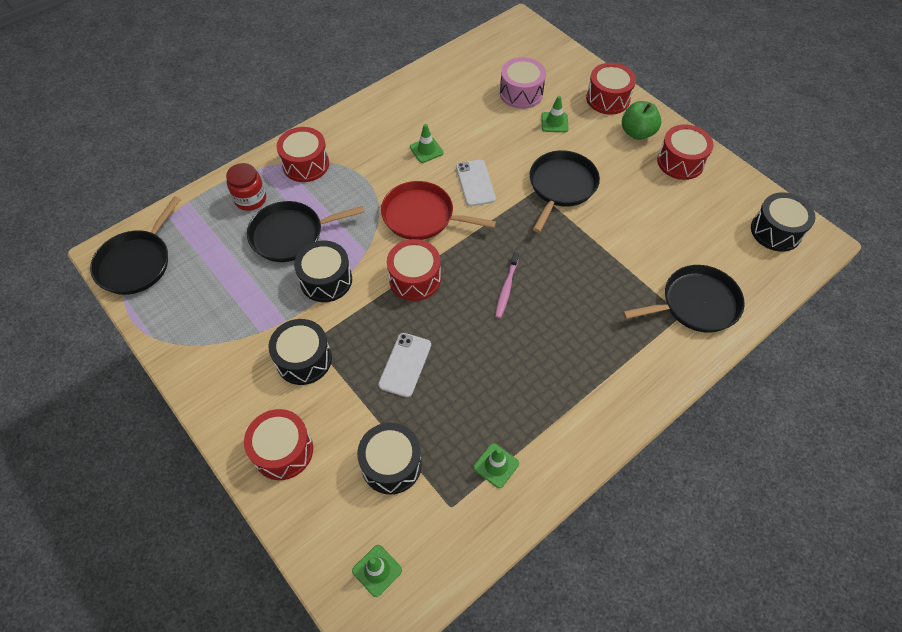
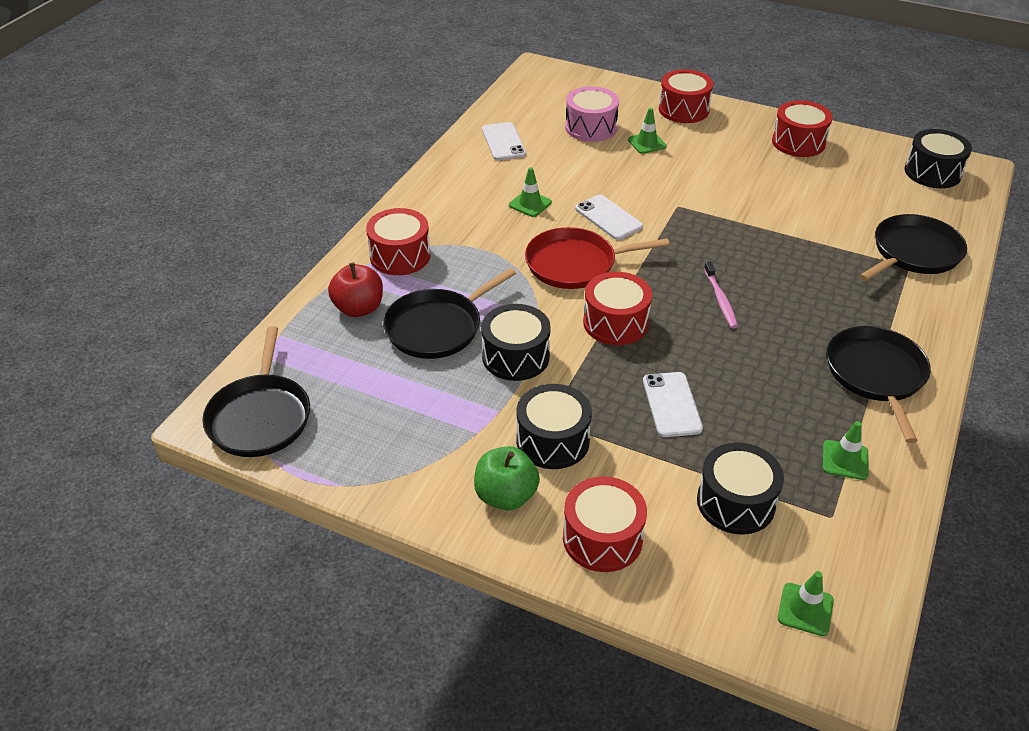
camera: 25 degrees left, 15 degrees down
(250, 199) = (359, 308): red jar -> red apple
(445, 86) = (503, 142): none -> white phone
(561, 186) = (700, 195): black pan -> black pan (876, 375)
(637, 133) = (736, 130): green apple -> green apple (506, 496)

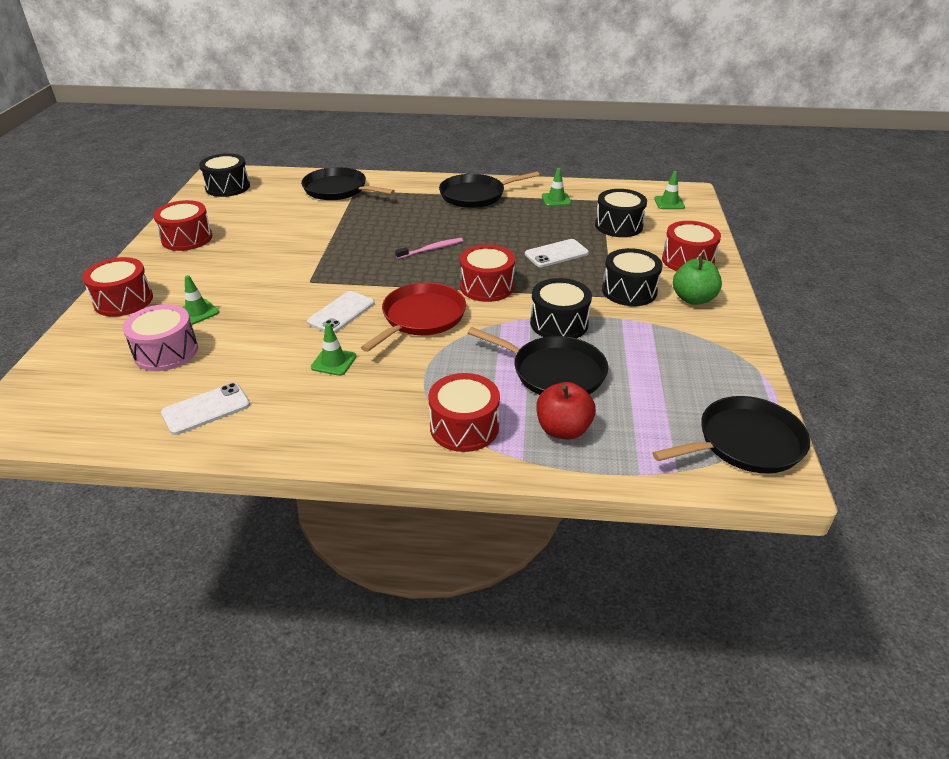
camera: 110 degrees left, 5 degrees down
(575, 264) = (421, 318): red pan -> red pan turned 120 degrees counterclockwise

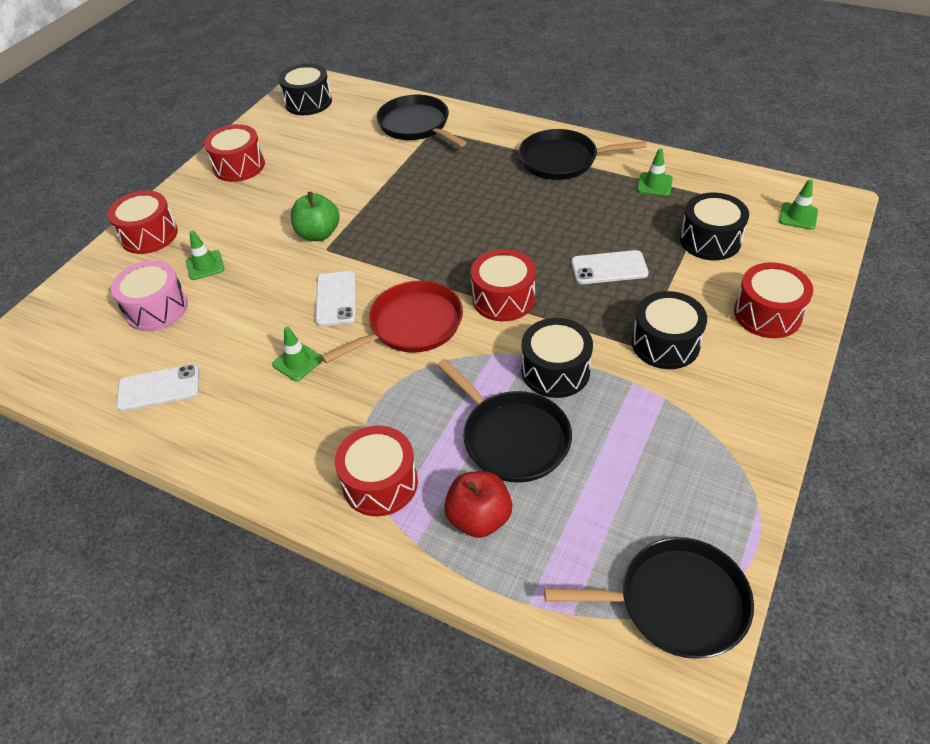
camera: 25 degrees right, 10 degrees up
(341, 313) = (336, 299): white phone -> white phone turned 60 degrees counterclockwise
(431, 249) = (472, 231): pink toothbrush -> none
(693, 299) = (739, 375): green apple -> green apple (318, 234)

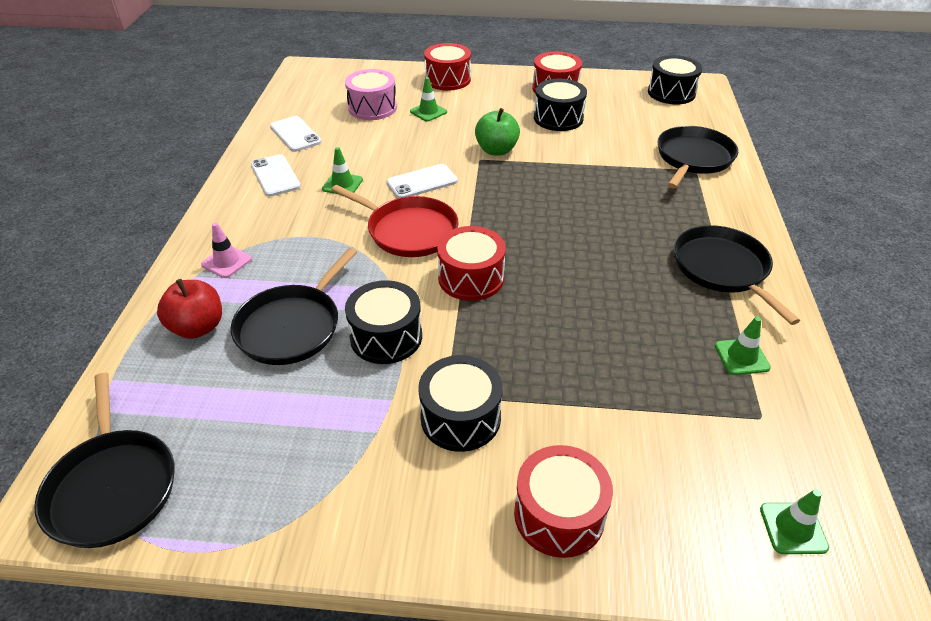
camera: 65 degrees right, 5 degrees down
(380, 483) = (226, 262): red drum -> pink traffic cone
(609, 268) = (560, 345): white phone -> white phone (275, 176)
(710, 240) = (669, 431): black drum -> black drum (558, 118)

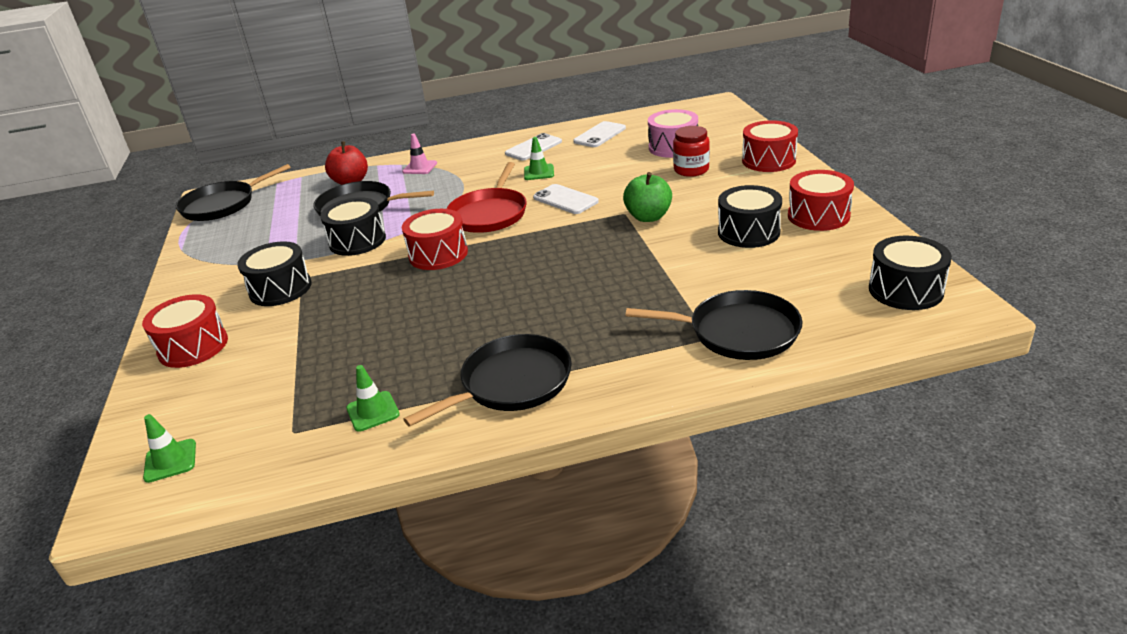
camera: 75 degrees right, 10 degrees down
(428, 112) = (691, 170): green traffic cone -> red jar

